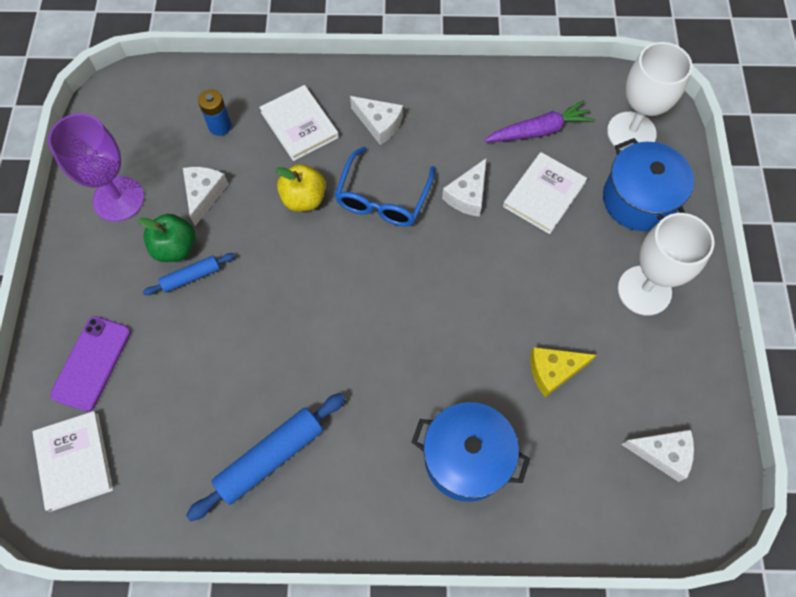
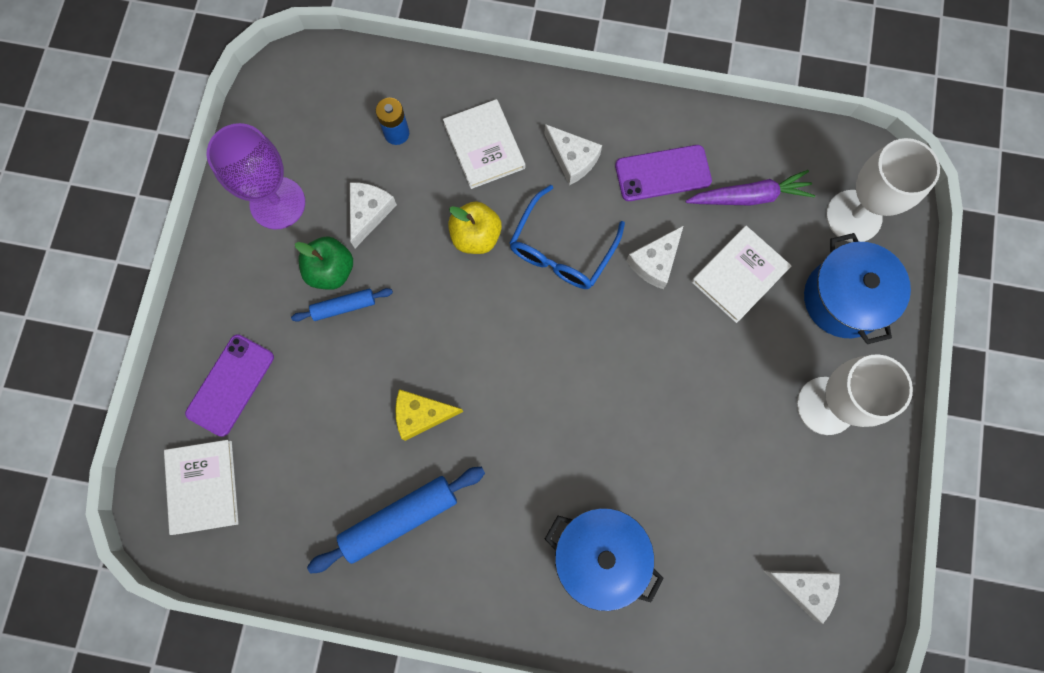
camera: 10 degrees right, 10 degrees up
(460, 123) = (662, 173): none -> purple phone
(553, 371) = (708, 479): yellow cheese -> yellow cheese (421, 415)

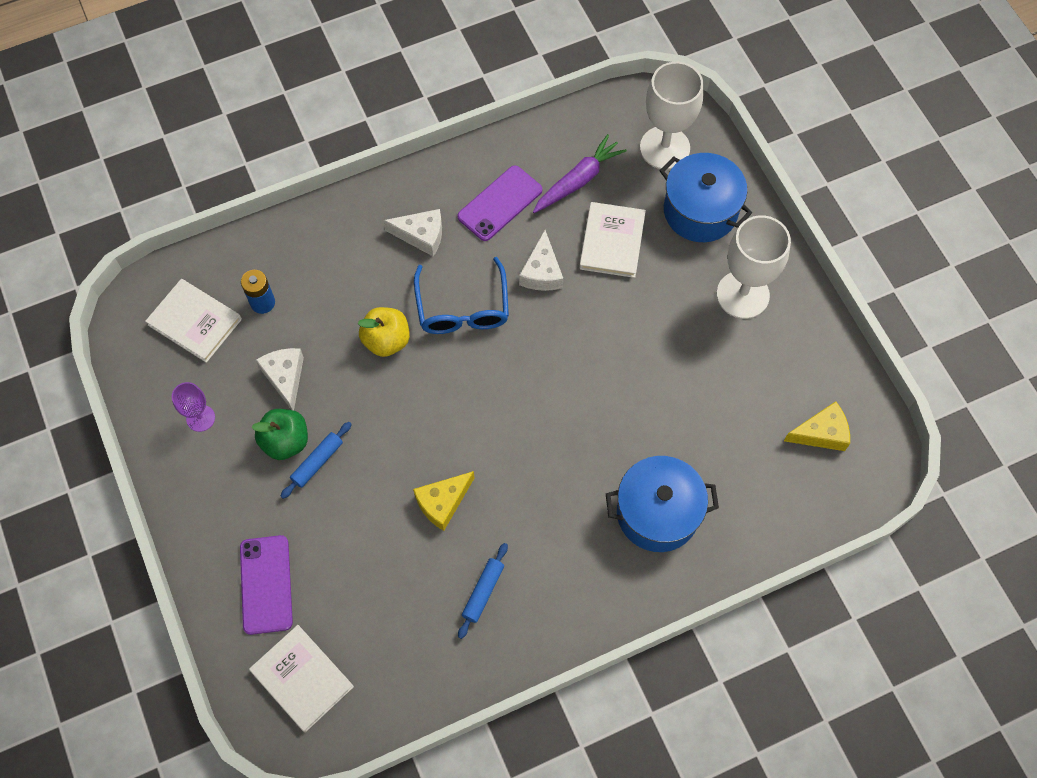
camera: 35 degrees left, 10 degrees down
(277, 203) = (200, 418): purple goblet -> purple goblet, size x0.52
(399, 519) = (483, 592): blue rolling pin -> blue rolling pin, size x0.56
(484, 146) = (343, 268): white book -> white book (195, 322)
(804, 588) = (821, 433): white cheese -> yellow cheese

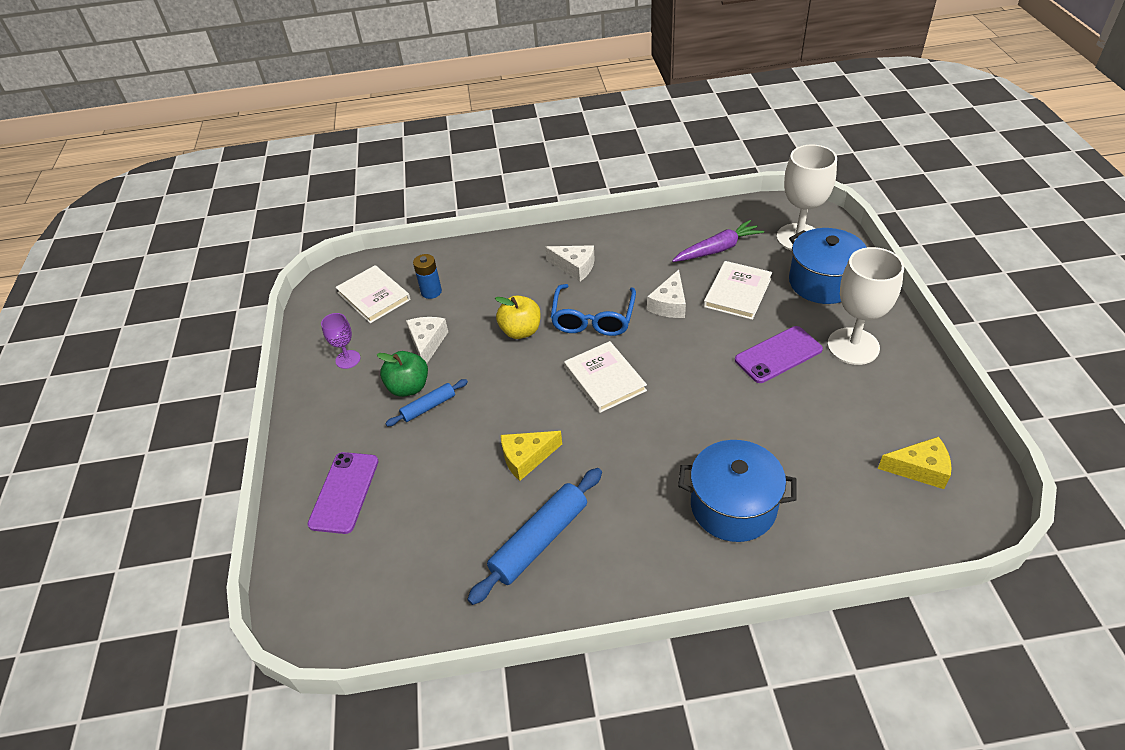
camera: 20 degrees right, 20 degrees down
(302, 679) = (341, 579): white book -> white book (605, 379)
(483, 592) = (539, 540): blue rolling pin -> blue rolling pin, size x1.78
(500, 203) = (646, 255): purple phone -> purple phone (778, 355)

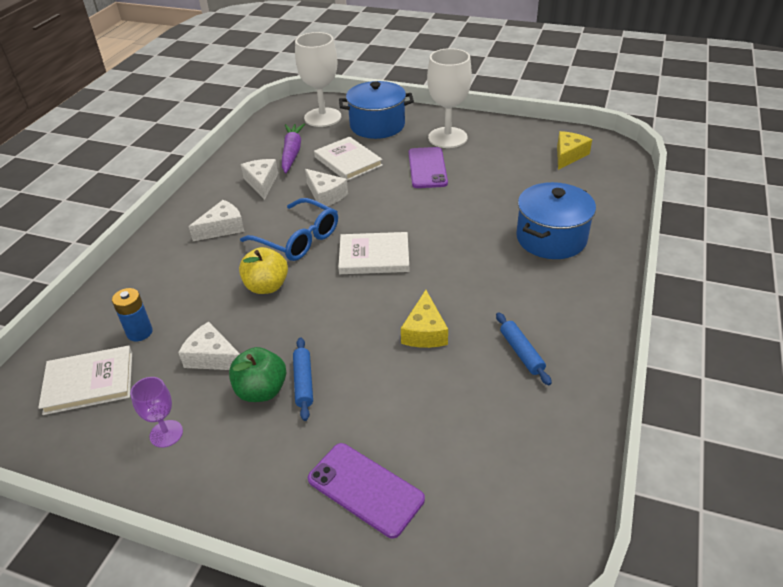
camera: 65 degrees left, 5 degrees down
(539, 540) = (521, 352): blue rolling pin -> blue rolling pin, size x0.56
(654, 255) = (262, 183): none -> white cheese

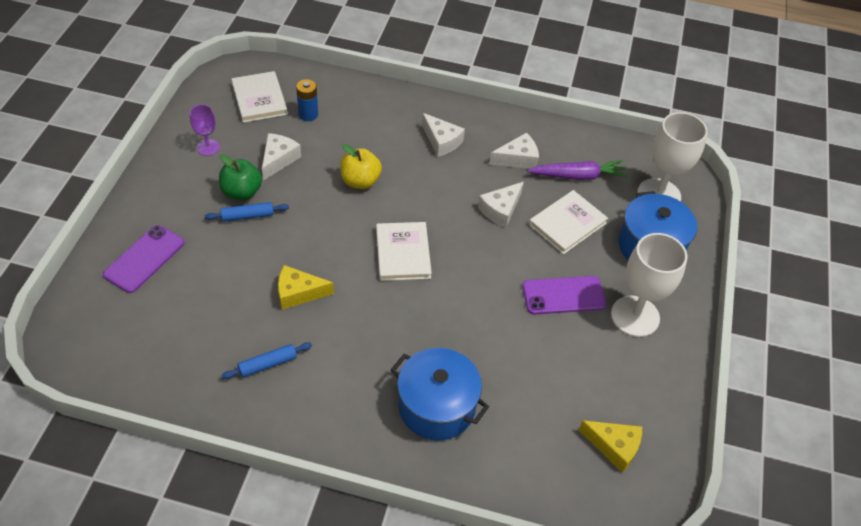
camera: 80 degrees right, 10 degrees up
(299, 239) = (427, 196): blue glasses -> none

